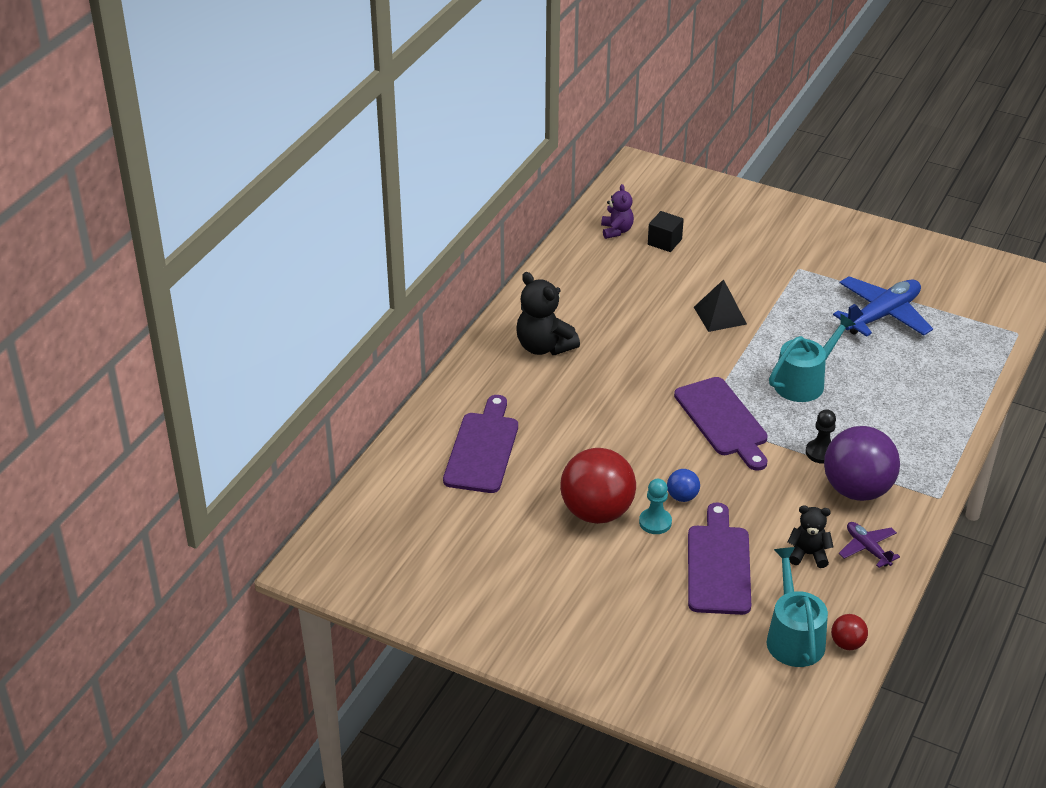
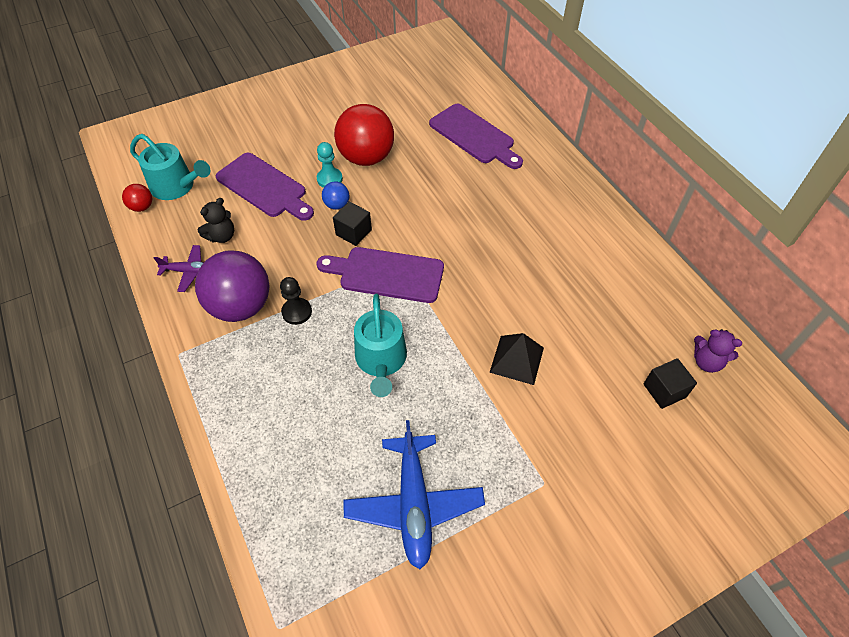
camera: 125 degrees right, 15 degrees up
(544, 346) = (561, 219): black teddy bear -> none
(701, 466) = (353, 232): none -> black cube

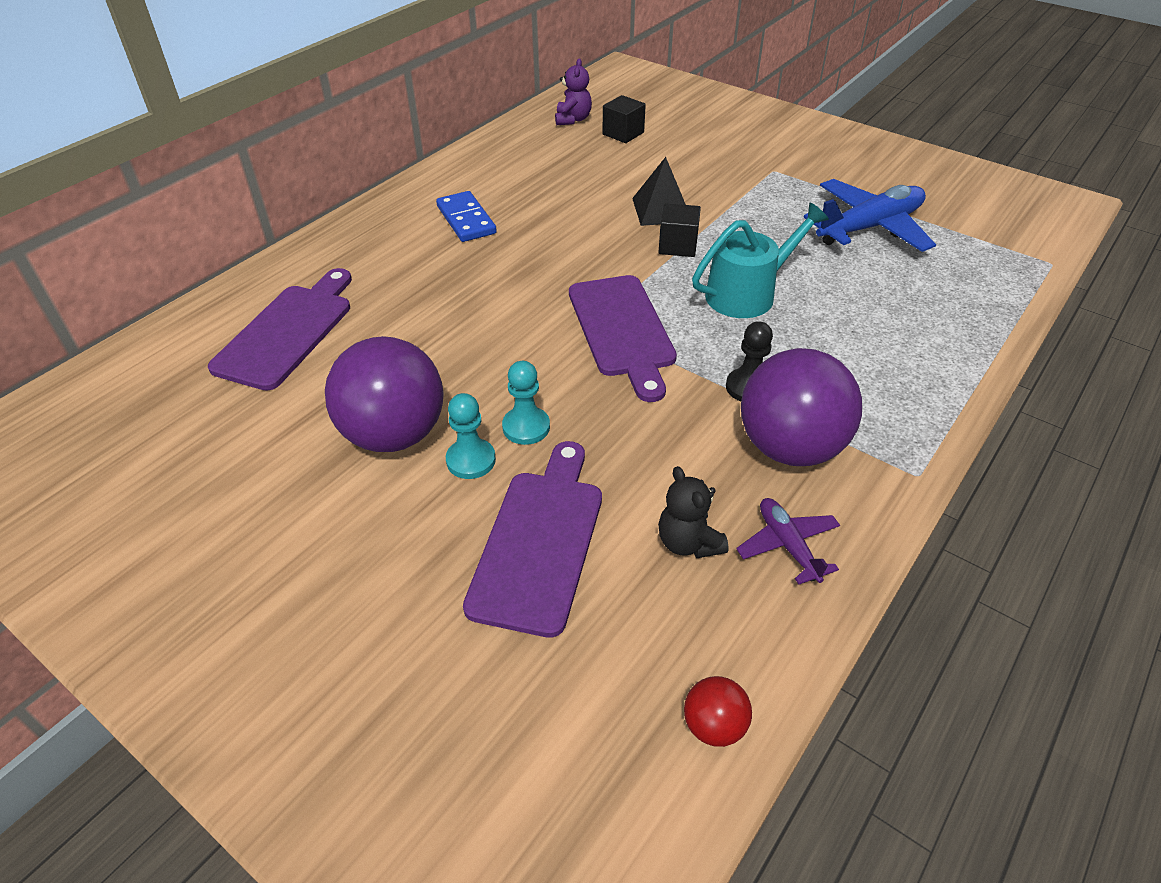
camera: 115 degrees left, 10 degrees down
(176, 186) = (621, 696): turquoise watering can -> none
(222, 236) = (688, 542): black teddy bear -> black teddy bear turned 135 degrees counterclockwise
(337, 205) = (526, 427): blue ball -> turquoise pawn
(353, 232) = (570, 387): black cube -> black cube (678, 245)
(366, 158) = (394, 435): red ball -> purple ball
(557, 237) = (466, 220): none -> blue domino

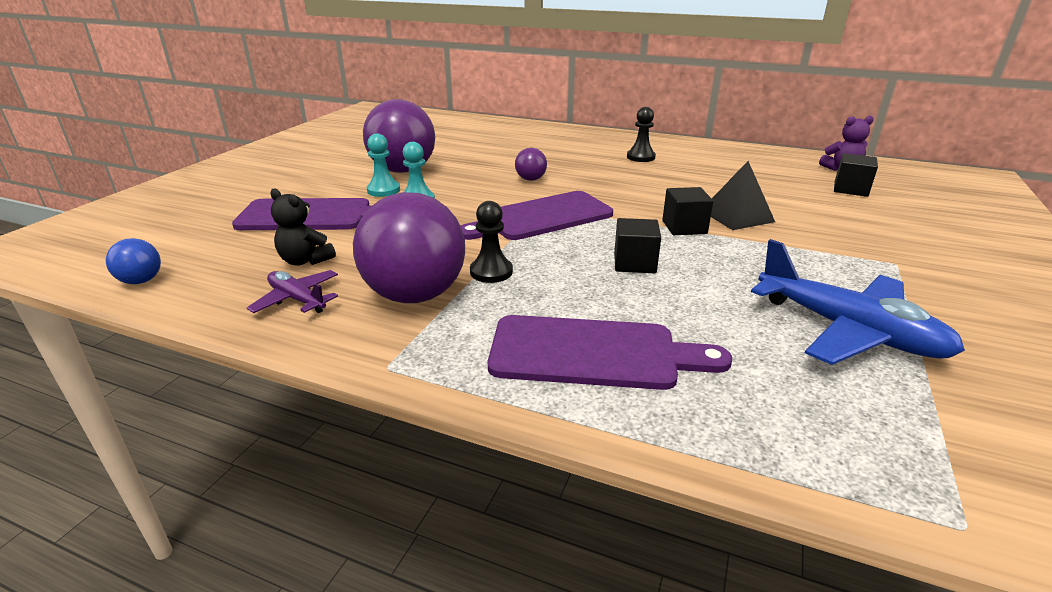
camera: 75 degrees right, 15 degrees down
(288, 332) = (485, 137): purple cutting board -> purple cutting board (593, 353)
(466, 220) = (640, 157): blue domino -> black pawn
(497, 318) = (530, 179): none -> purple ball
(688, 542) = (305, 260): black teddy bear -> black teddy bear turned 105 degrees counterclockwise
(714, 726) = (141, 281): red ball -> blue ball
(747, 293) = (634, 263): turquoise watering can -> black cube
(787, 545) = (297, 299): purple plane -> purple plane turned 105 degrees counterclockwise

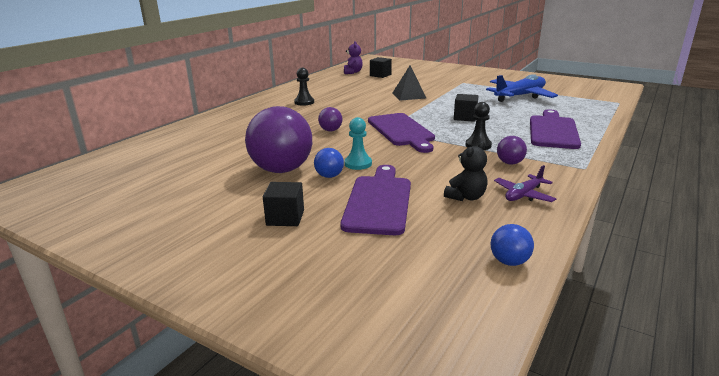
camera: 80 degrees left, 5 degrees down
(383, 190) = (329, 176): turquoise pawn -> blue ball
(415, 295) = (510, 163): purple ball -> purple ball, size x0.45
(684, 227) = (422, 105): black cube -> black cube (285, 218)

